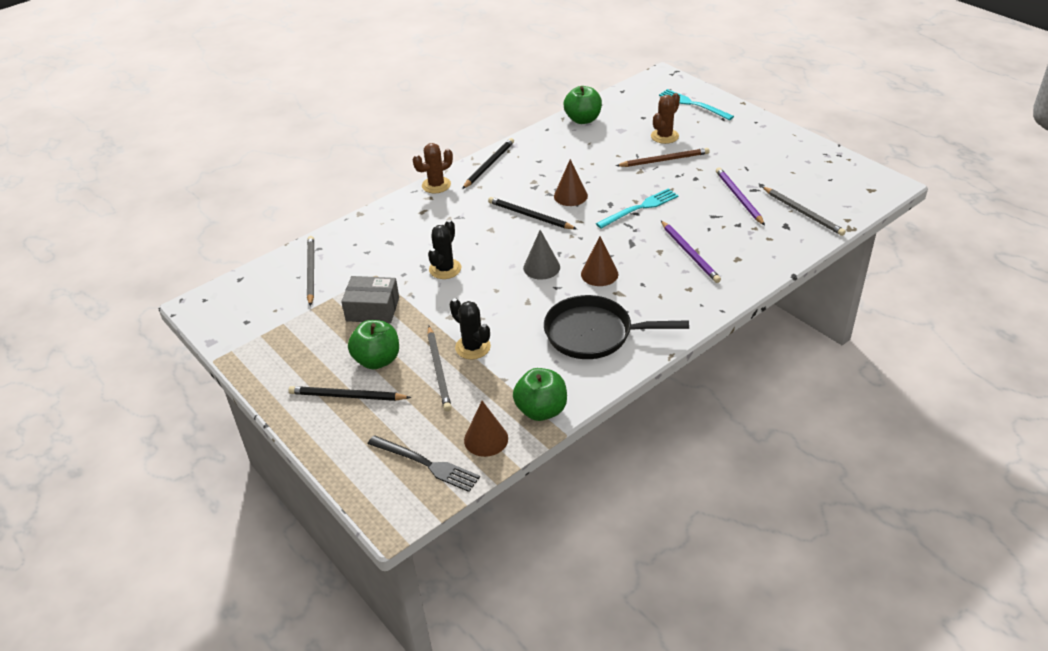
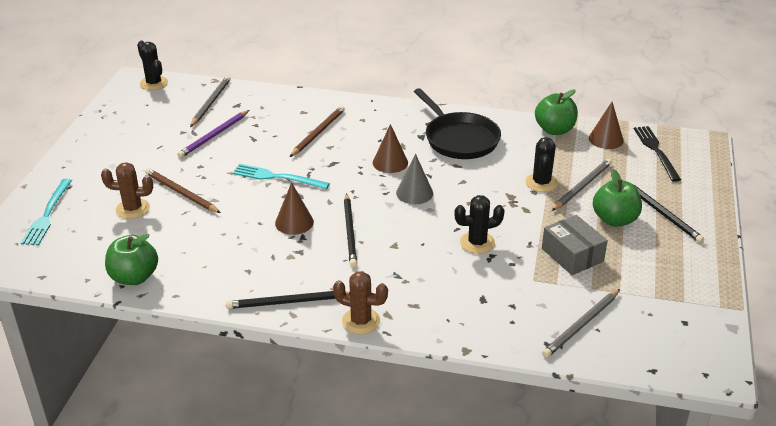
camera: 130 degrees left, 5 degrees down
(689, 253) = (318, 133): purple pencil -> brown pencil
(871, 193) = (154, 83): none -> black cactus

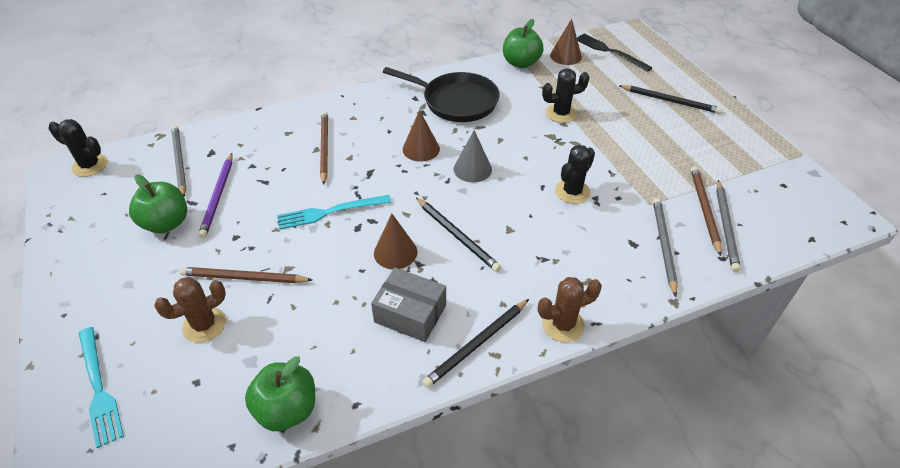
camera: 35 degrees left, 10 degrees up
(541, 183) = (561, 113): black cactus -> black cactus turned 75 degrees counterclockwise
(572, 255) = (651, 167): grey box -> grey box (410, 313)
(578, 305) = (704, 209): none -> brown pencil
(582, 186) = (593, 103): grey pencil -> grey pencil (663, 245)
(614, 220) = (645, 121): green apple -> green apple (166, 223)

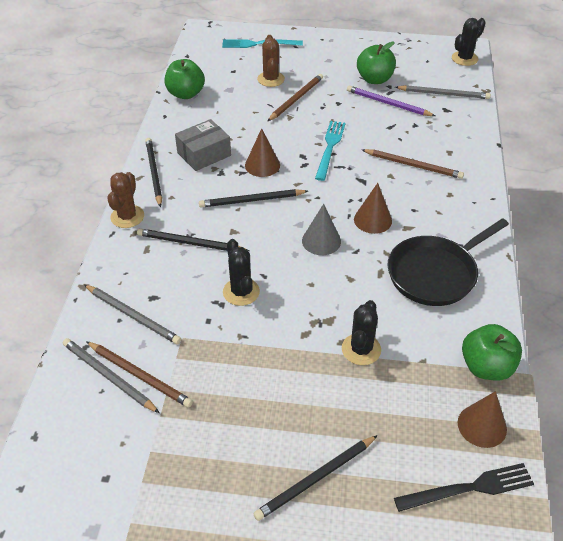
camera: 120 degrees right, 0 degrees up
(551, 252) = (190, 243): none -> black pencil

